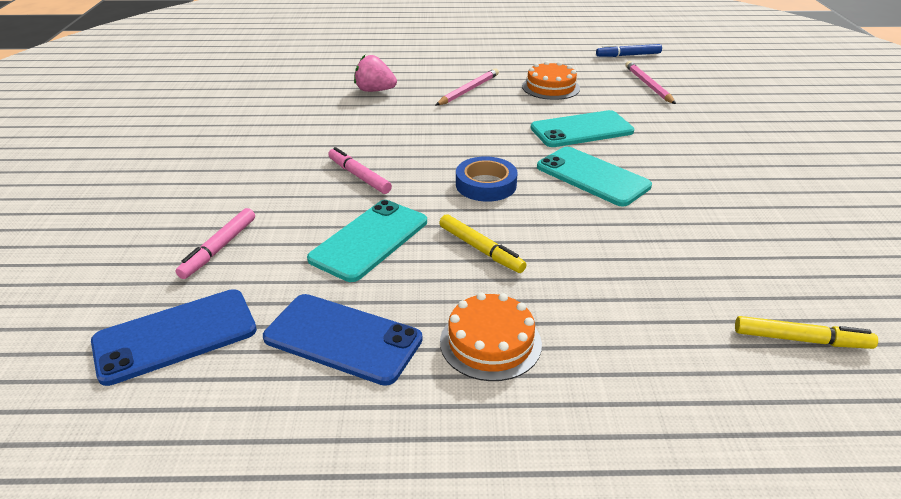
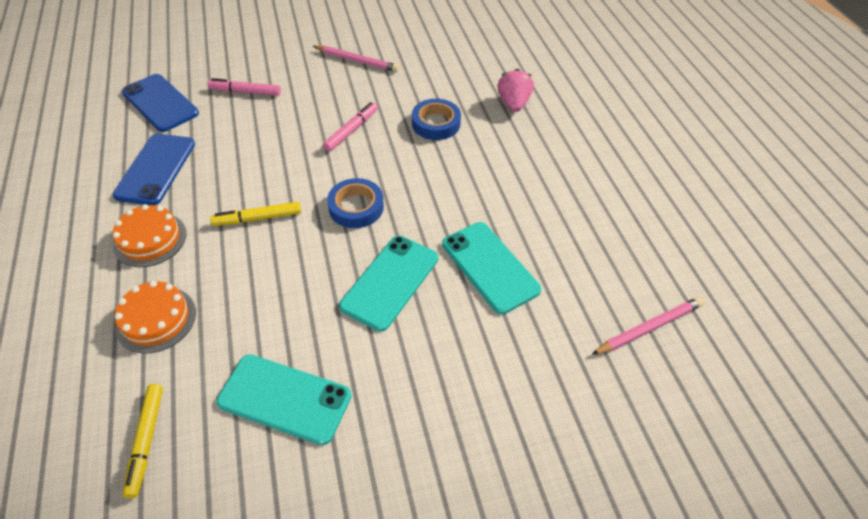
camera: 75 degrees right, 15 degrees up
(369, 240) = (263, 156): turquoise phone -> turquoise phone (285, 398)
(379, 129) = (436, 123): none -> blue tape
(468, 90) = (547, 166): pink pencil -> pink pencil (357, 60)
(480, 249) = (258, 218): yellow marker -> yellow marker turned 45 degrees clockwise
(550, 87) = (590, 231): orange cake -> orange cake (156, 319)
(628, 55) = (744, 303): blue marker -> none

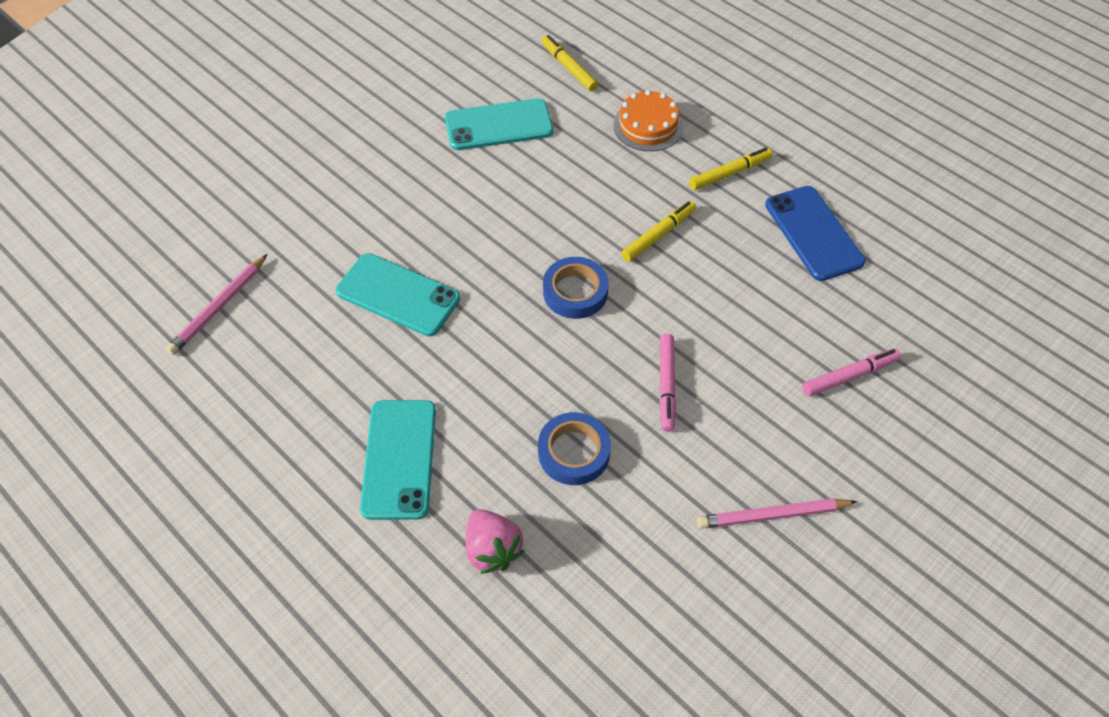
camera: 150 degrees right, 5 degrees up
(150, 239) = (730, 173): orange cake -> yellow marker
(160, 103) = (920, 307): blue phone -> none
(390, 282) = (484, 237): turquoise phone -> turquoise phone (399, 459)

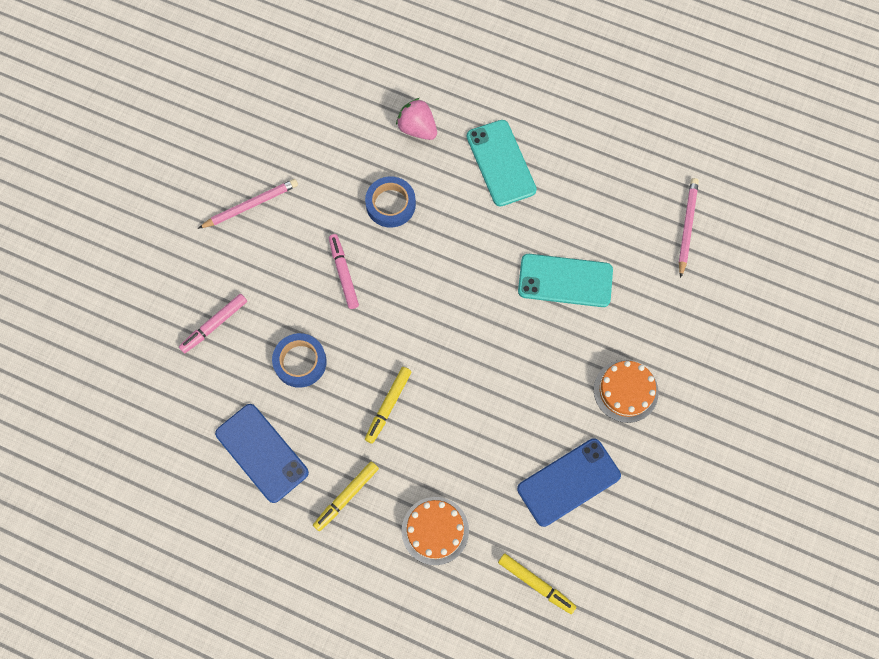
camera: 160 degrees right, 15 degrees up
(397, 177) = (625, 391): none -> orange cake
(499, 125) = (568, 482): turquoise phone -> blue phone
(575, 292) = (435, 328): blue tape -> blue tape (300, 362)

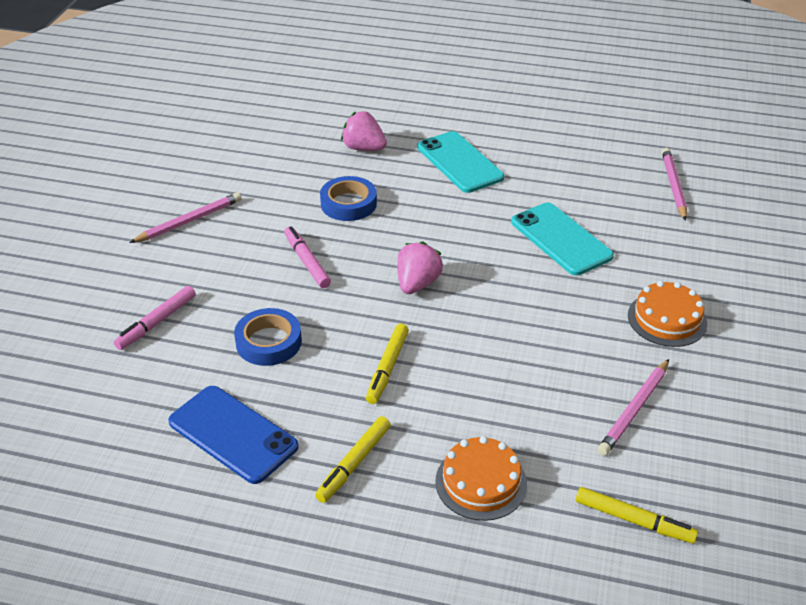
camera: 10 degrees left, 30 degrees down
(430, 315) = (417, 284): none -> pink strawberry
(565, 280) = (561, 239): turquoise phone -> turquoise phone turned 60 degrees clockwise
(568, 482) = (634, 410): blue phone -> pink pencil

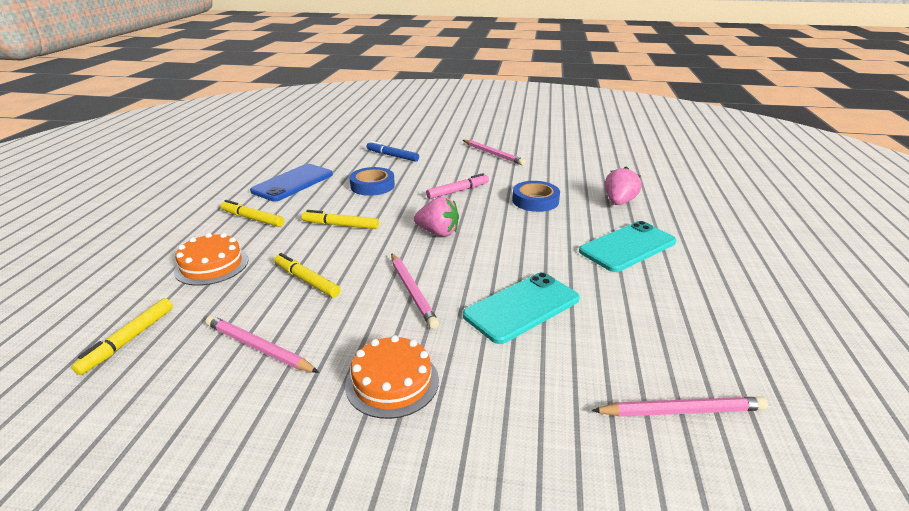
camera: 85 degrees right, 10 degrees down
(157, 322) = (392, 156): pink marker -> blue marker
(516, 387) = (306, 280): none -> yellow marker
(538, 306) = (412, 292): none -> pink pencil

